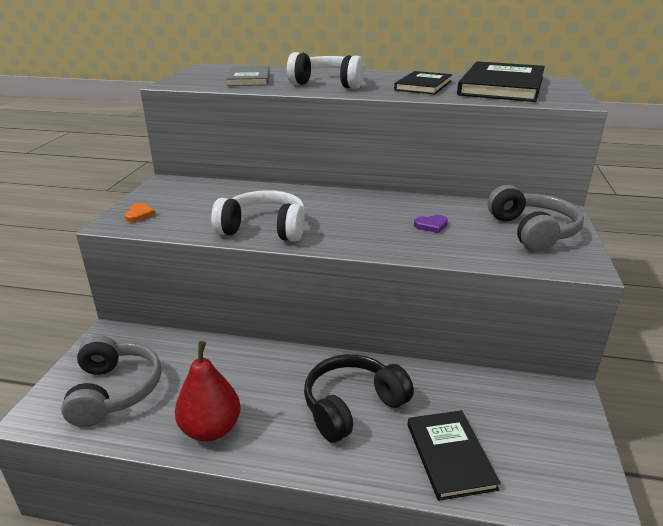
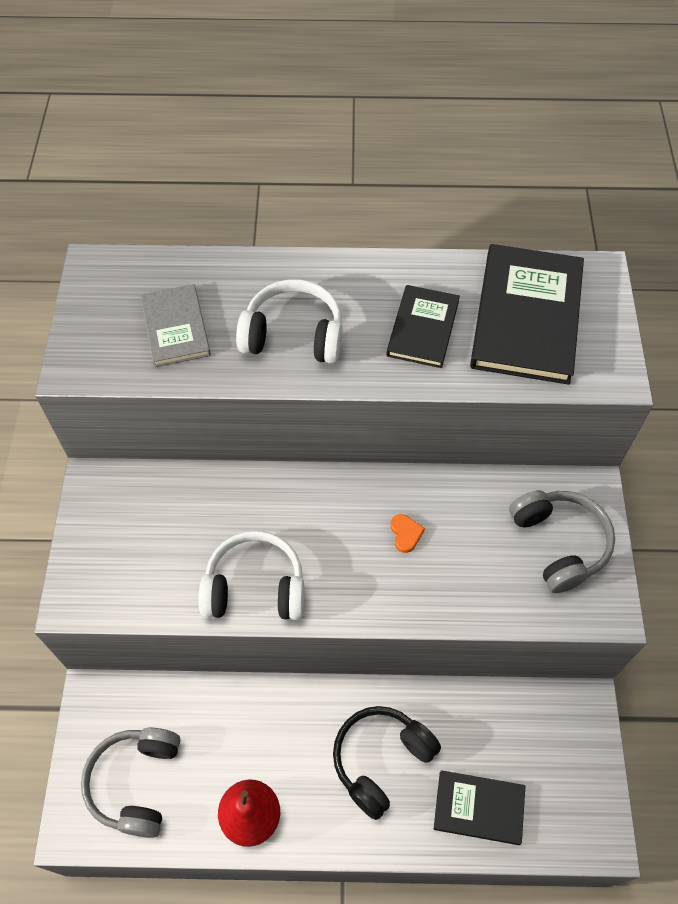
camera: 10 degrees left, 30 degrees up
(115, 391) = (136, 782): grey headphones -> grey headphones turned 150 degrees counterclockwise
(139, 214) = (93, 577): orange heart -> orange heart (405, 534)
(431, 225) = (446, 547): purple heart -> none
(450, 455) = (479, 808): black book -> black book turned 60 degrees counterclockwise

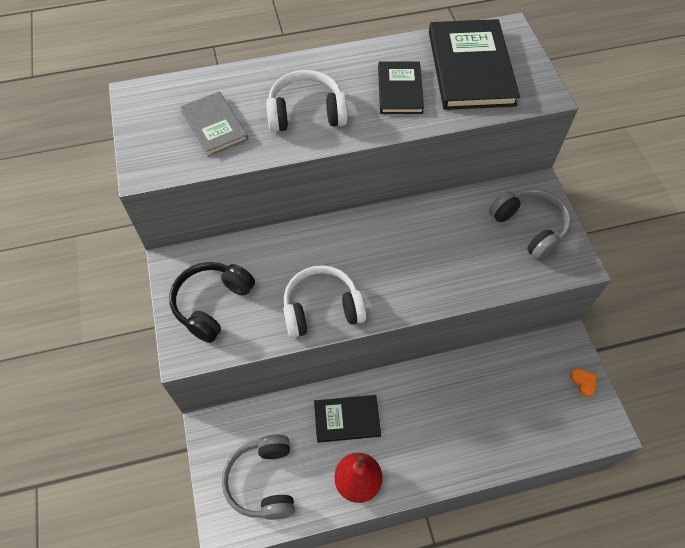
camera: 15 degrees left, 0 degrees up
(381, 760) = (439, 416): black headphones -> black headphones (212, 304)
(405, 534) = (419, 246): orange heart -> orange heart (584, 382)
(479, 808) = (518, 431): black book -> black book (347, 419)

